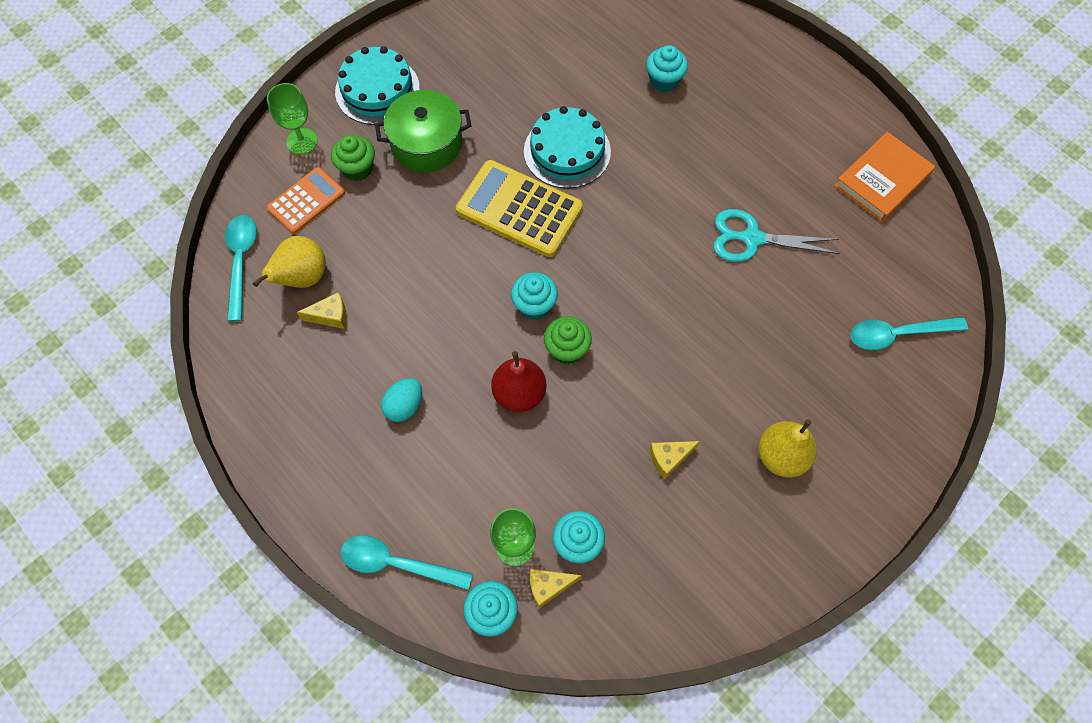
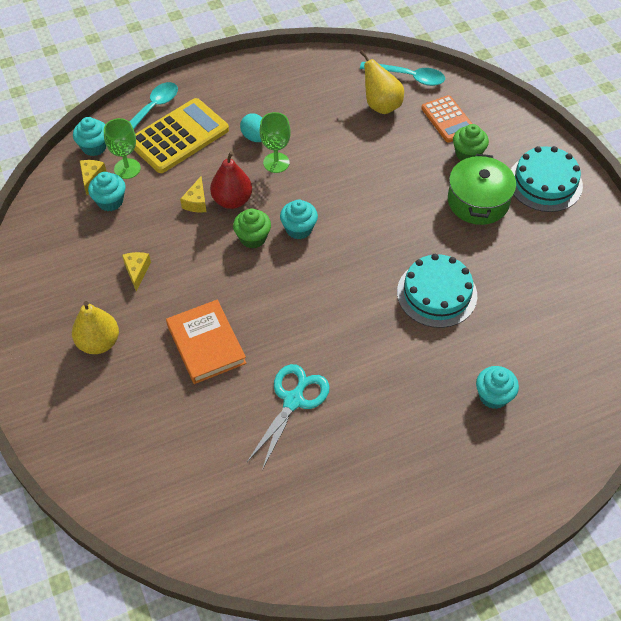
camera: 110 degrees right, 10 degrees down
(302, 141) = (506, 127): green goblet -> green goblet (276, 163)
(330, 316) = (343, 114): yellow cheese -> yellow cheese (196, 202)
(519, 209) = (390, 244): yellow calculator -> yellow calculator (179, 136)
(882, 180) = (309, 543): orange book -> orange book (206, 344)
(897, 334) = (151, 475): turquoise spoon -> none

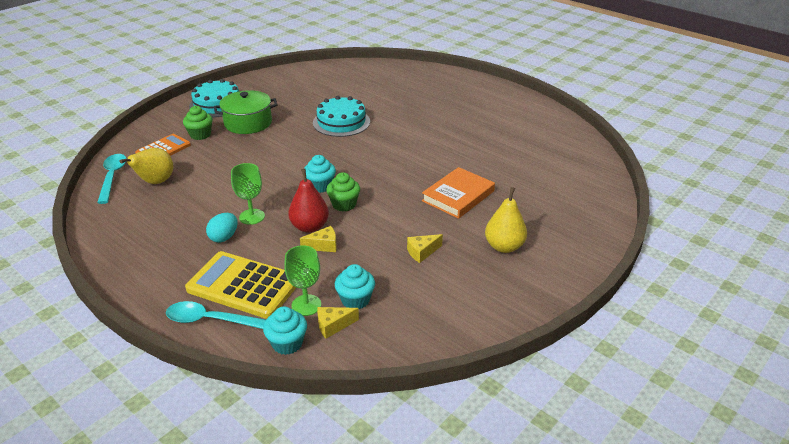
camera: 115 degrees left, 20 degrees down
(293, 400) = (467, 151): turquoise scissors -> none
(493, 396) = (402, 93): turquoise cupcake -> none

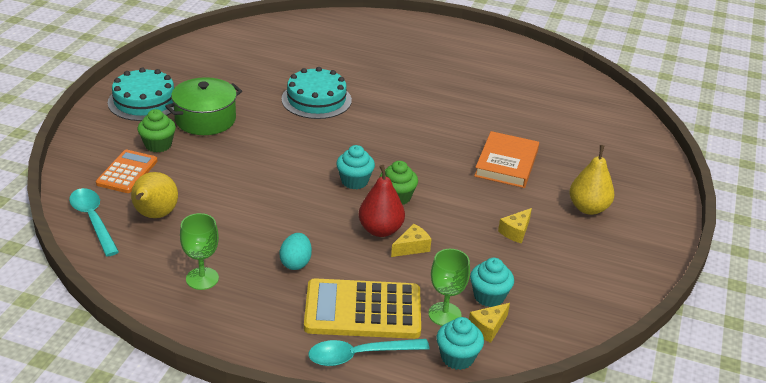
camera: 25 degrees left, 0 degrees up
(252, 217) = (307, 232): green goblet -> green goblet (202, 278)

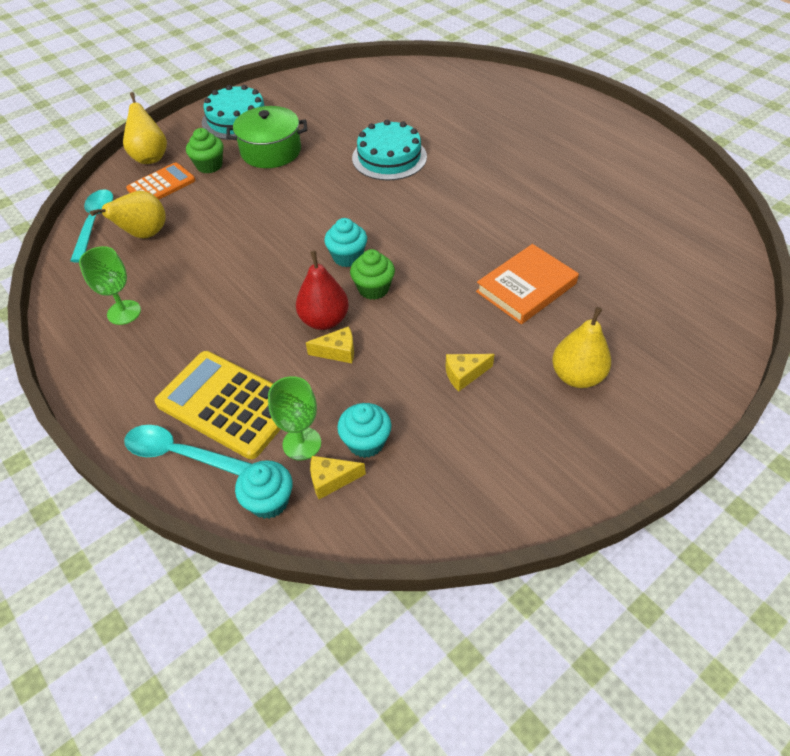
camera: 35 degrees right, 15 degrees up
(89, 152) = (150, 157): none -> yellow pear
(296, 263) = (215, 327): turquoise egg -> none

